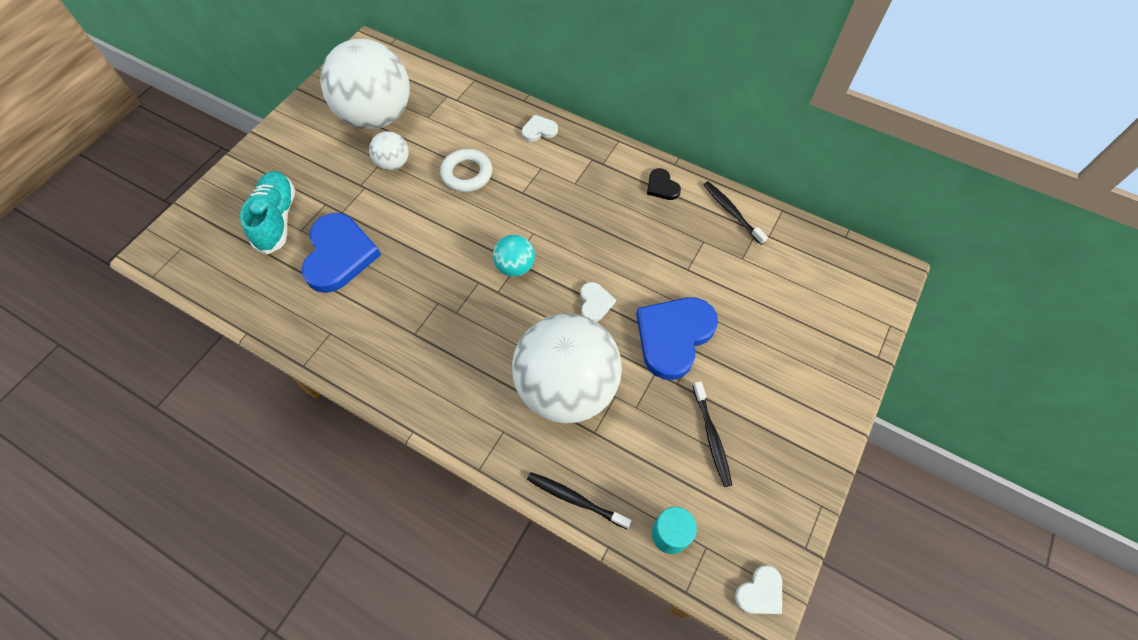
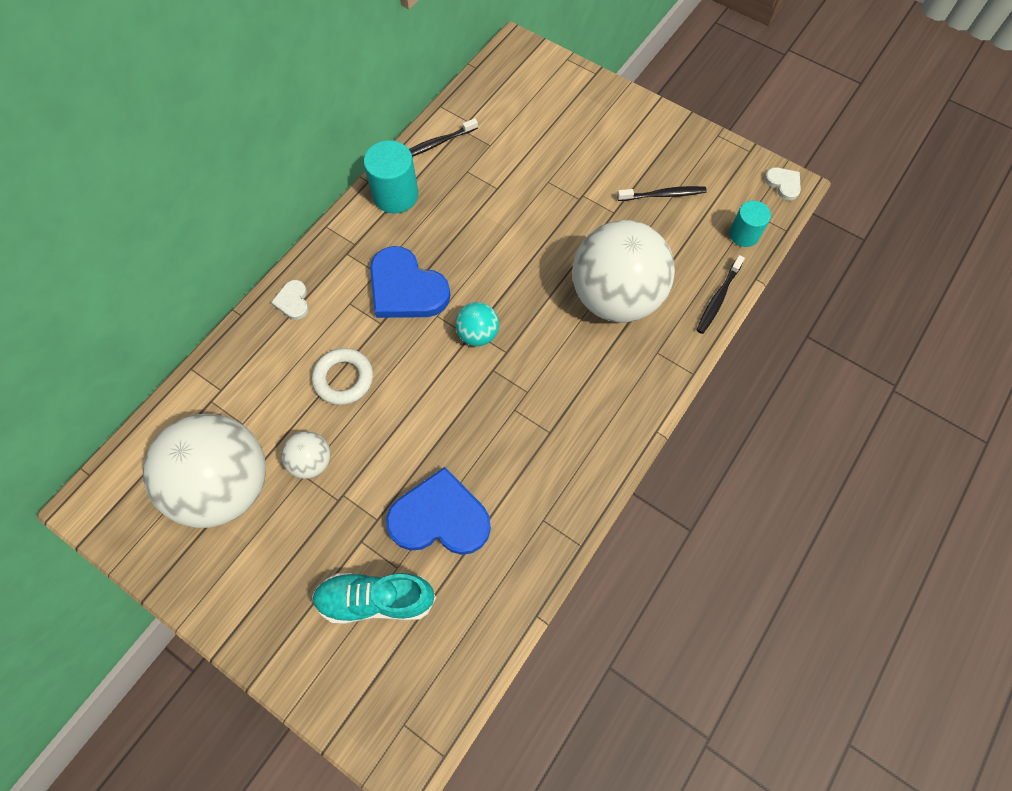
camera: 85 degrees left, 5 degrees up
(595, 303) = (527, 267): white heart -> none
(662, 186) = (395, 195): black heart -> turquoise cylinder
(673, 336) = (568, 208): blue heart -> blue heart (406, 288)

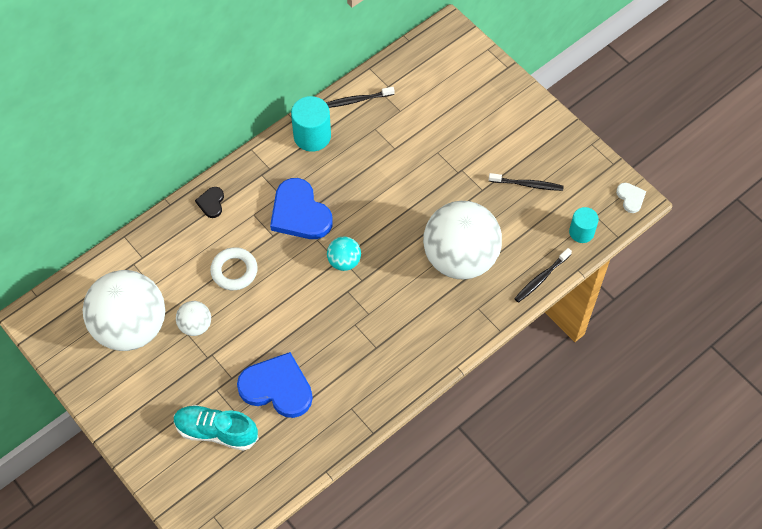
camera: 15 degrees right, 5 degrees down
(293, 301) = (211, 203): white heart -> black heart

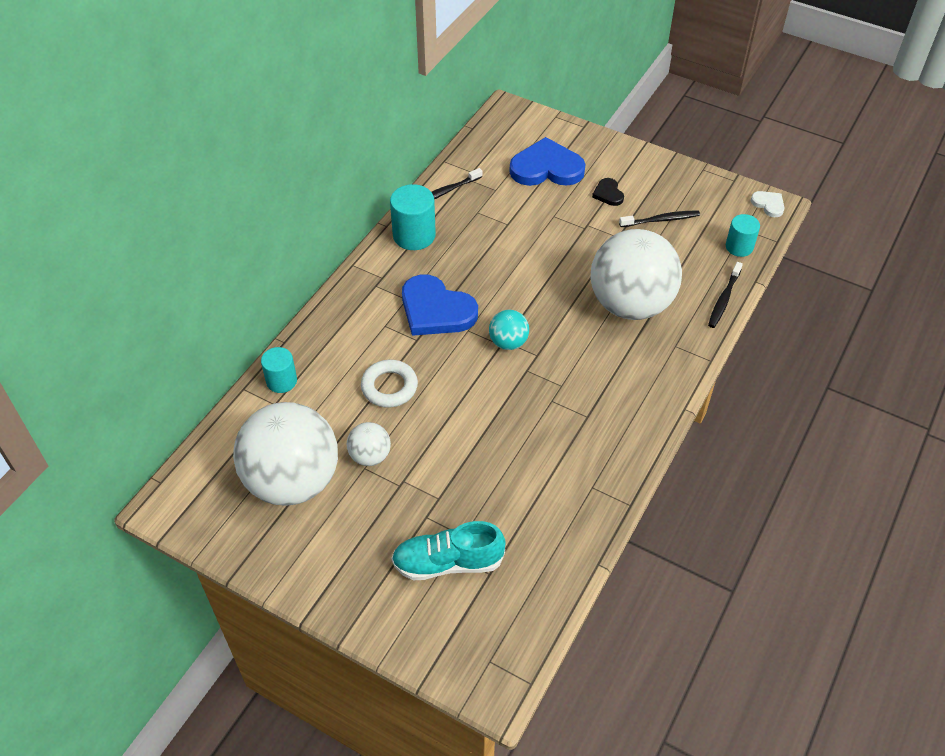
camera: 20 degrees left, 10 degrees down
(155, 239) = (281, 381): none -> turquoise cylinder
(211, 203) = (331, 327): black heart -> black heart (608, 194)
(277, 387) = (497, 492): blue heart -> blue heart (546, 168)

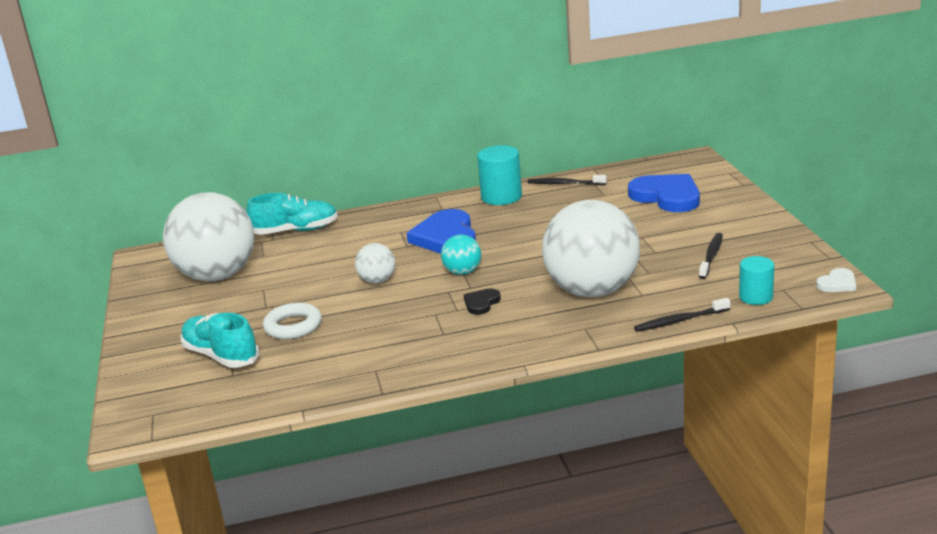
camera: 50 degrees right, 25 degrees down
(281, 381) = (295, 231): turquoise cylinder -> turquoise shoe
(370, 456) = (276, 285): white ball -> white ball (377, 280)
(389, 387) = (348, 260): white ring -> white ring (293, 326)
(608, 194) = (692, 226): black heart -> black heart (481, 303)
(661, 220) = (711, 256): black toothbrush -> black toothbrush turned 105 degrees counterclockwise
(768, 204) = (837, 283): white heart -> white heart turned 45 degrees clockwise

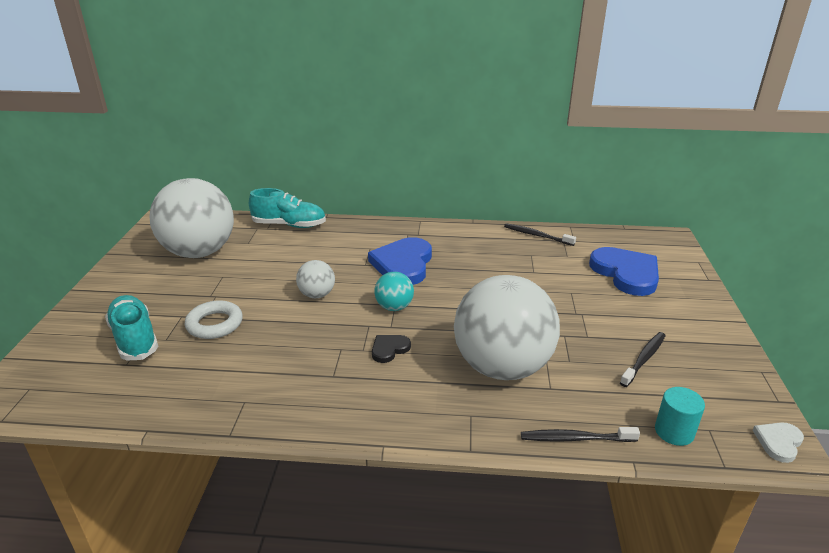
camera: 15 degrees right, 5 degrees up
(501, 197) = (474, 235): turquoise cylinder -> none
(837, 283) = (778, 442): white heart -> white heart turned 150 degrees clockwise

